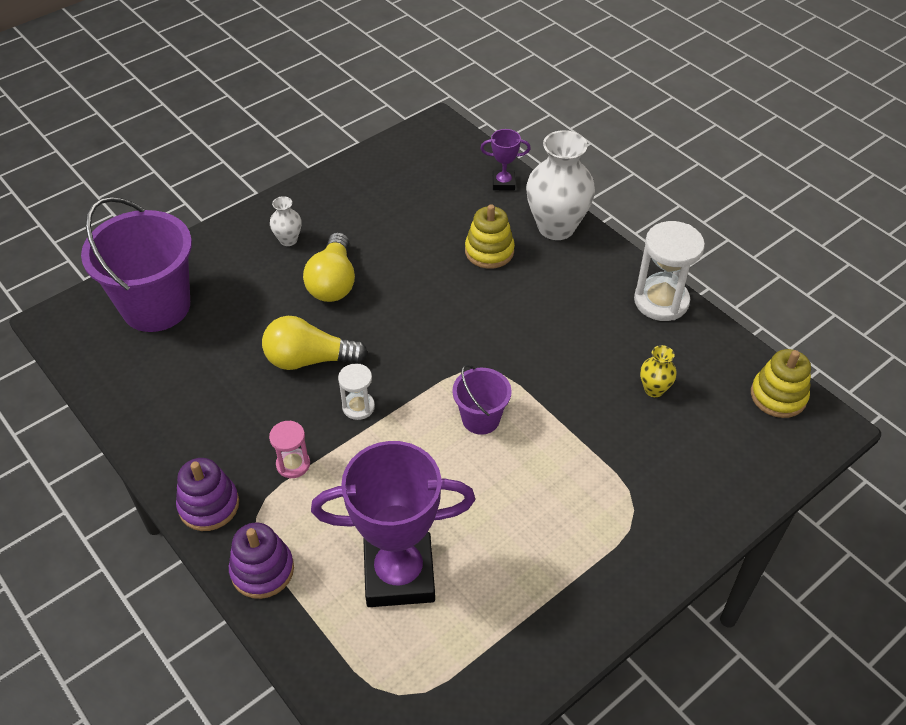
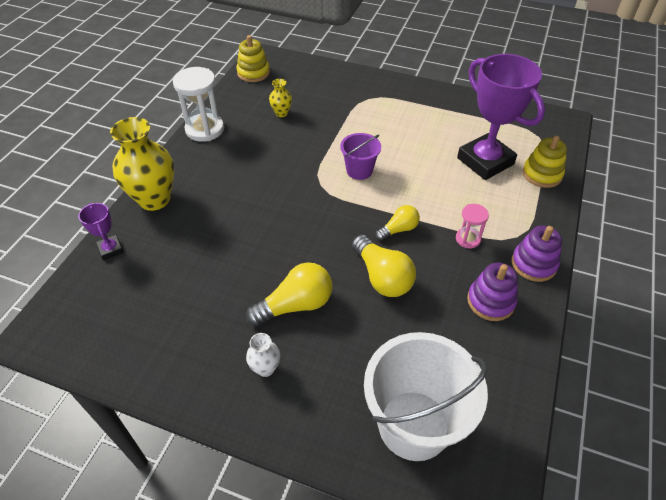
camera: 120 degrees left, 0 degrees up
(156, 306) = (414, 425): purple bucket -> white bucket
(262, 570) = (541, 215): purple stacking toy -> purple stacking toy (490, 301)
(358, 407) = (398, 229): white hourglass -> yellow light bulb
(489, 251) = (202, 225): yellow stacking toy -> yellow stacking toy (542, 174)
(556, 227) = (154, 199): white vase -> yellow vase

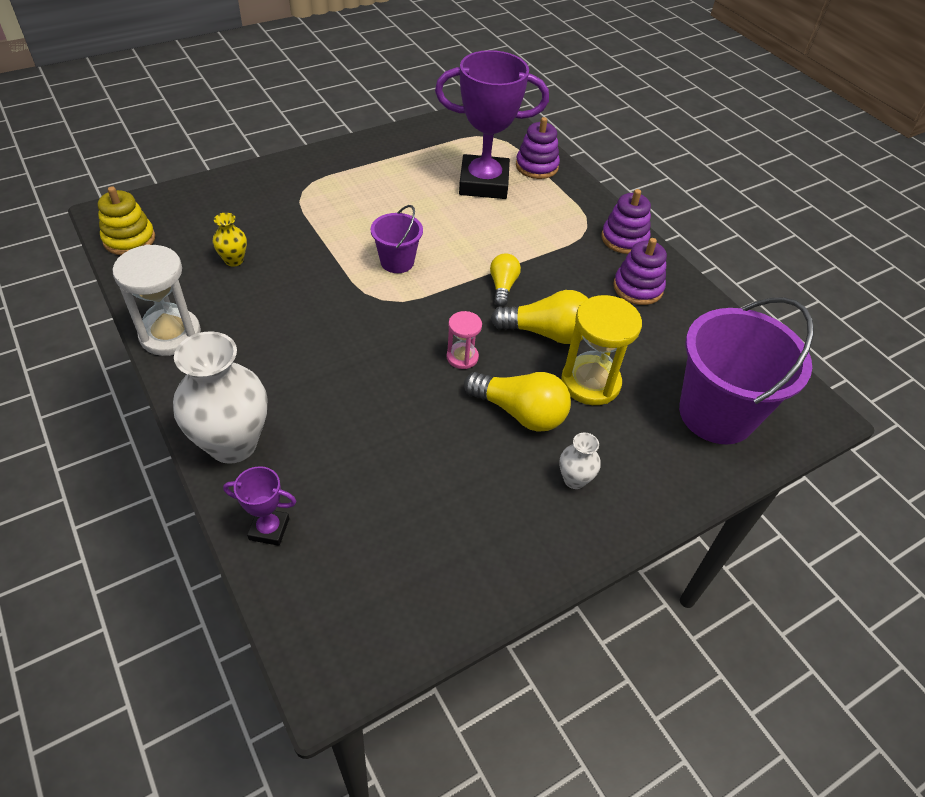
camera: 55 degrees left, 0 degrees up
(154, 199) = (233, 444): yellow vase -> white vase
(296, 305) = (520, 412): yellow light bulb -> yellow light bulb turned 105 degrees clockwise
(362, 327) = (590, 382): none -> yellow hourglass
(414, 425) = (716, 414): white bucket -> purple bucket
(468, 239) = (560, 254): pink hourglass -> pink hourglass (462, 357)
(542, 174) = (536, 166): yellow stacking toy -> purple stacking toy

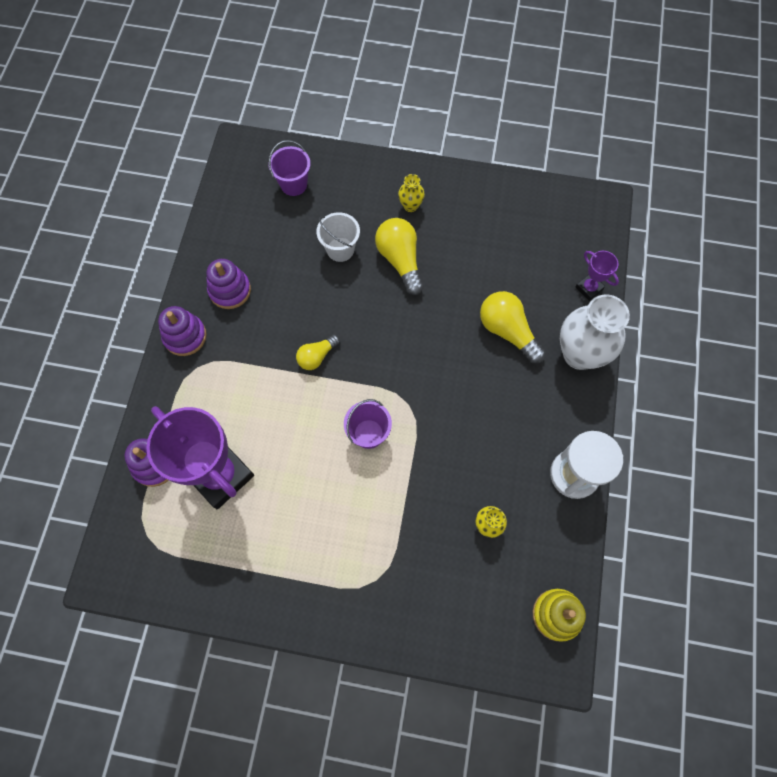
camera: 135 degrees left, 20 degrees up
(462, 357) = (398, 319): pink hourglass -> none
(547, 333) = (328, 299): yellow light bulb -> yellow light bulb (507, 331)
(574, 479) = (410, 206): white vase -> yellow vase
(590, 382) = (340, 249): yellow hourglass -> white bucket
(716, 414) = (293, 184): purple bucket -> purple bucket, size x0.51

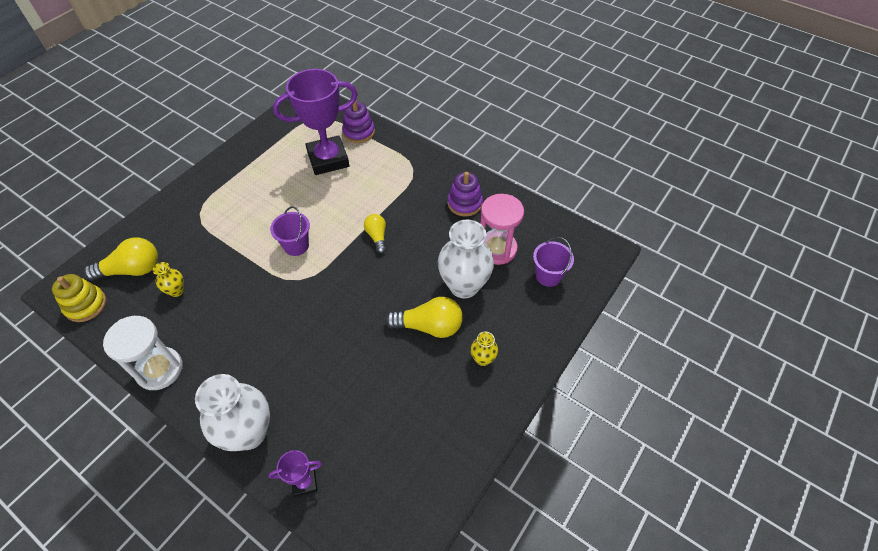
camera: 115 degrees right, 15 degrees down
(185, 336) = (441, 169): purple stacking toy -> none
(280, 237) = (497, 249): none -> pink hourglass
(340, 249) = (464, 286): white bucket -> white vase
(507, 331) = (310, 381): yellow light bulb -> yellow light bulb (132, 270)

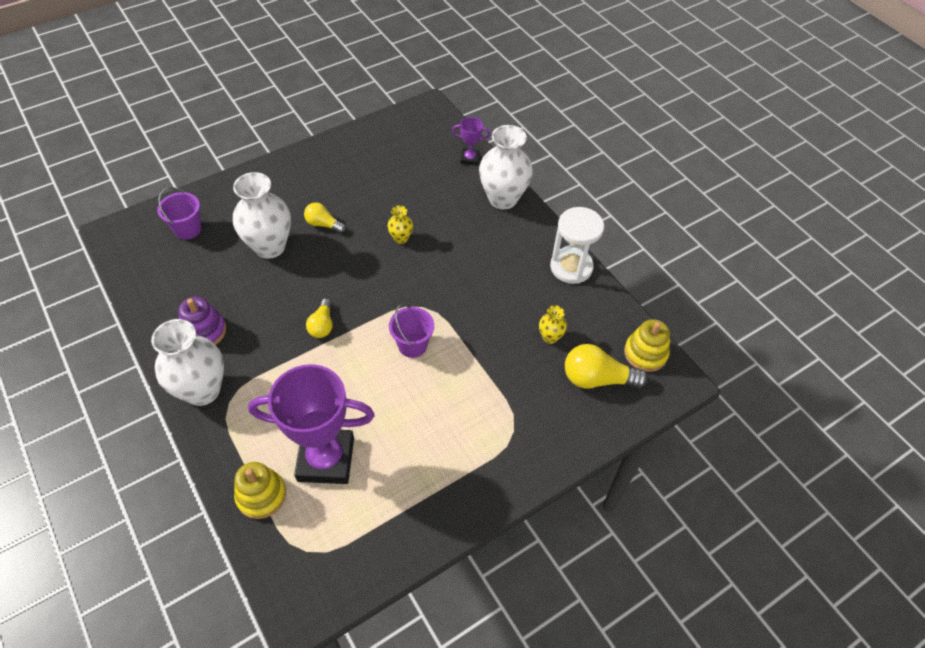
camera: 160 degrees left, 0 degrees up
(359, 132) = (261, 495): purple stacking toy -> yellow stacking toy
(429, 326) = (323, 224): yellow light bulb -> yellow light bulb, size x0.61
(436, 169) = (202, 390): none -> white vase
(483, 359) = (296, 187): yellow vase -> yellow vase (401, 238)
(497, 249) = (212, 269): pink hourglass -> none

